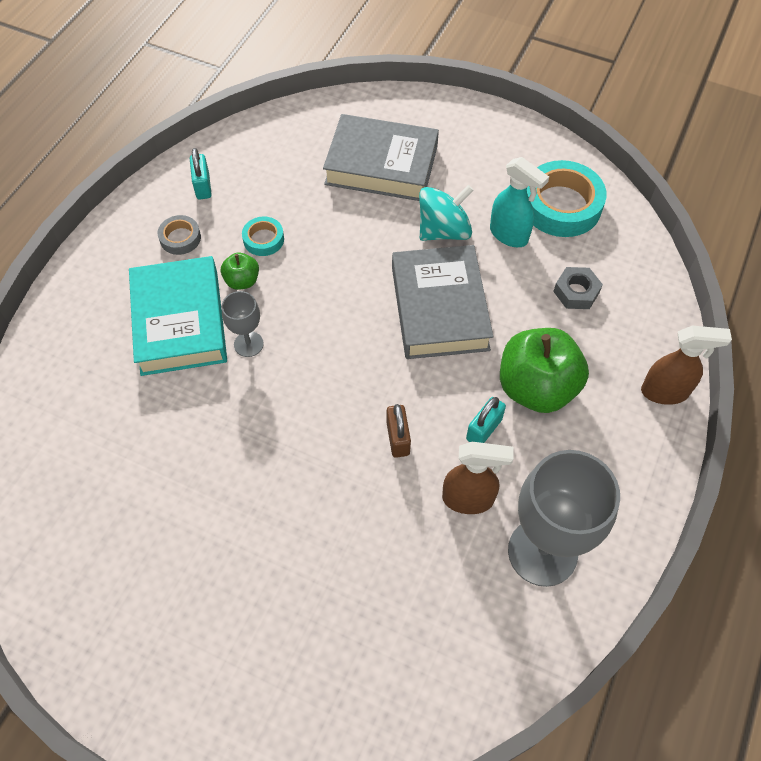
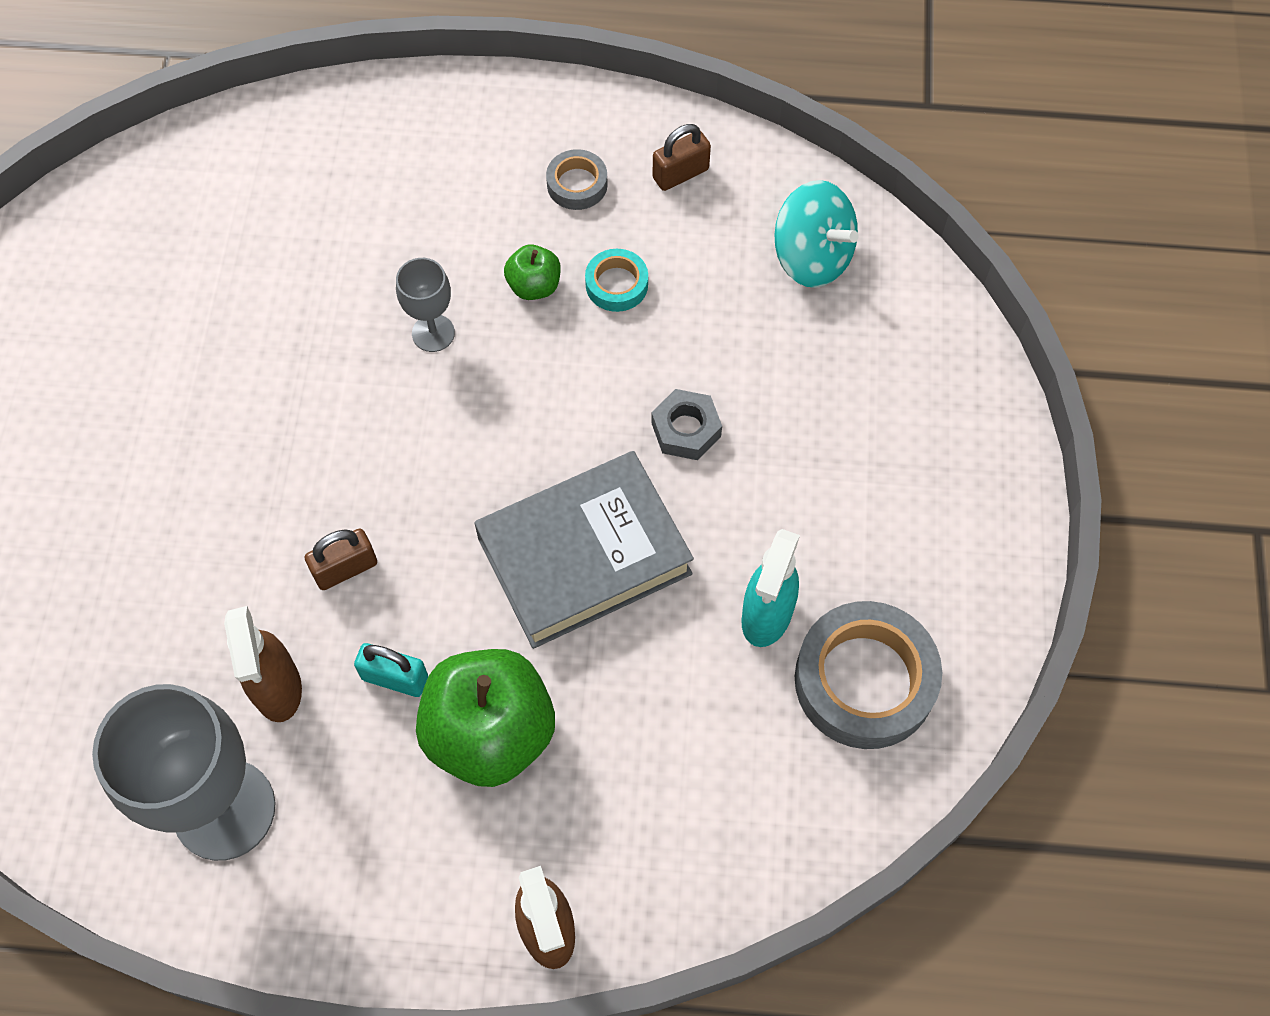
camera: 70 degrees right, 5 degrees up
(180, 322) = (439, 240): turquoise book -> none
(203, 186) = (680, 174): turquoise padlock -> brown padlock
(381, 165) = (827, 388): grey book -> none
(444, 230) = (734, 517): turquoise spinning top -> turquoise spinning top (812, 257)
(561, 205) = (864, 680): turquoise tape -> grey tape
(576, 292) = (692, 748): grey nut -> grey nut (686, 429)

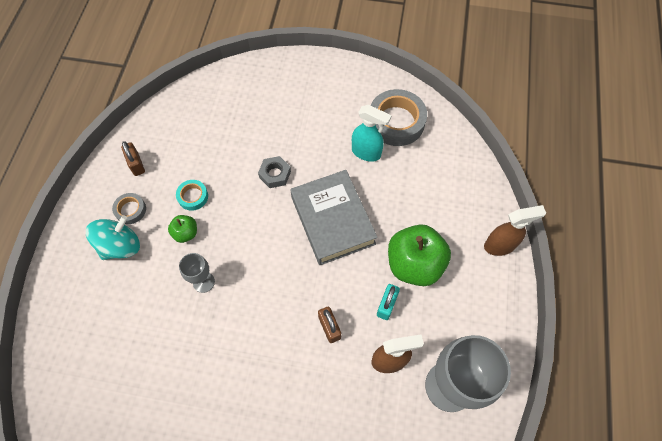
camera: 85 degrees left, 0 degrees up
(812, 257) = (195, 117): turquoise spinning top -> turquoise spinning top (120, 246)

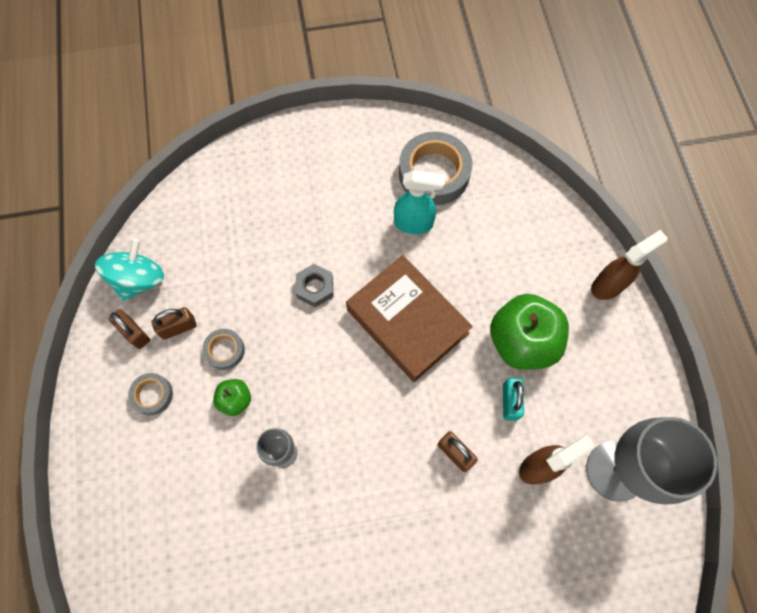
camera: 20 degrees left, 5 degrees up
(120, 246) = (159, 445): turquoise spinning top -> turquoise spinning top (139, 280)
(168, 170) = (178, 327): none -> brown padlock
(193, 196) = (225, 350): turquoise tape -> grey tape
(333, 220) = (407, 321): grey book -> brown book

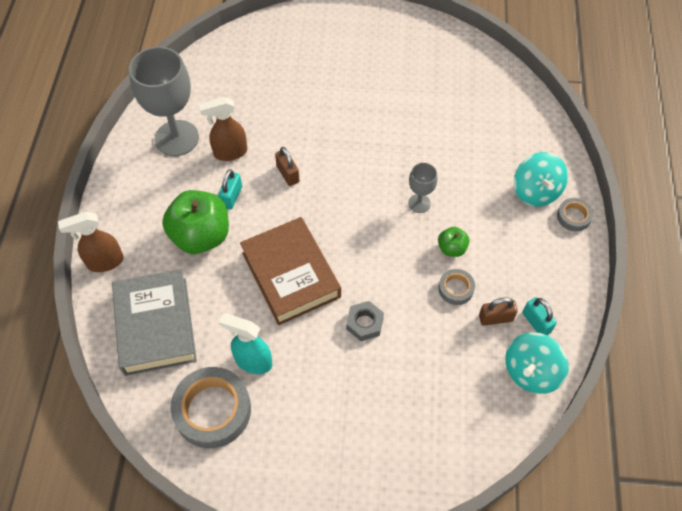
camera: 165 degrees left, 10 degrees down
(134, 333) = (536, 322): brown padlock -> turquoise padlock
(138, 511) = (535, 191): none -> turquoise spinning top
(152, 395) = (521, 268): grey tape -> grey tape (573, 217)
(522, 234) = (156, 326): none -> grey book

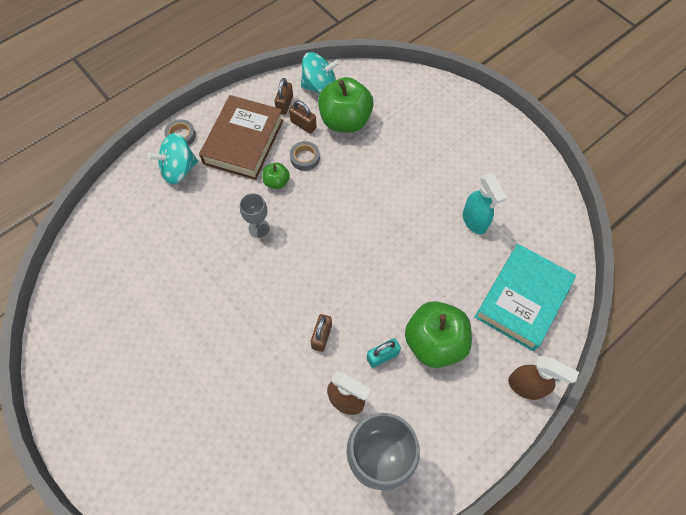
camera: 135 degrees left, 5 degrees up
(156, 326) = (522, 299): grey book -> turquoise book
(212, 410) = (525, 214): grey tape -> none
(290, 274) = (397, 255): brown book -> brown book (243, 142)
(364, 323) = (382, 185): grey nut -> none
(466, 357) = (345, 121): none -> green apple
(535, 191) = (179, 169): turquoise spinning top -> turquoise spinning top turned 150 degrees counterclockwise
(536, 322) = (284, 104): turquoise padlock -> brown padlock

